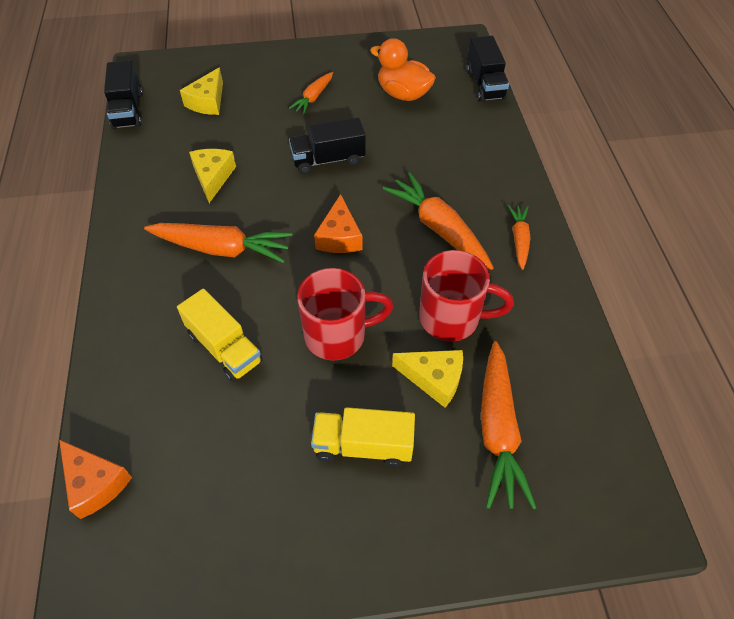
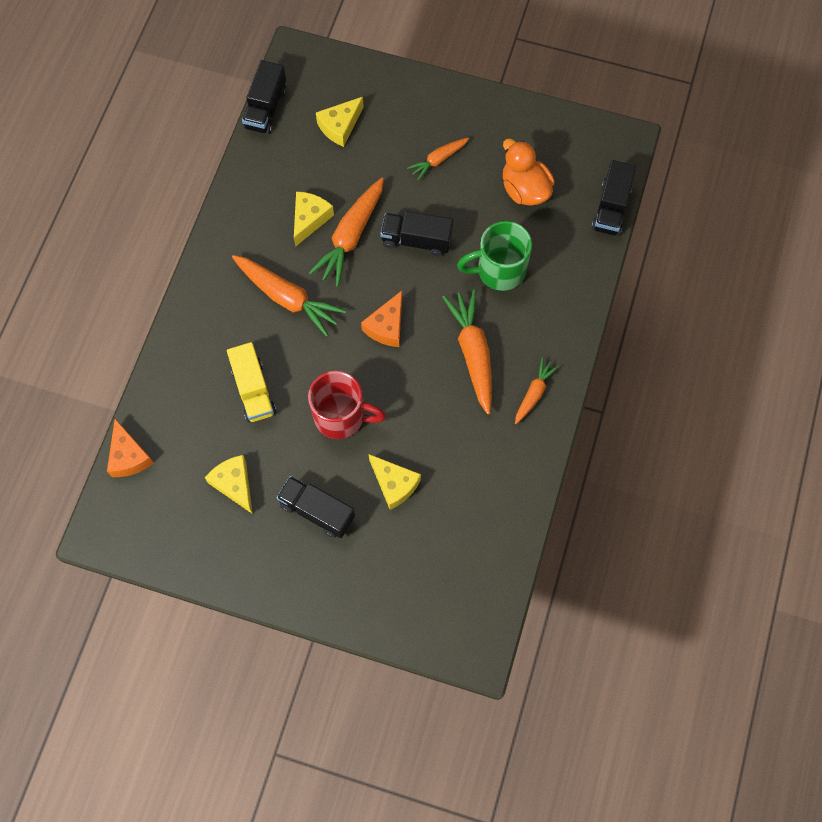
camera: 25 degrees right, 15 degrees up
(247, 458) = (234, 484): none -> yellow cheese
(363, 445) = (317, 511): yellow truck -> black truck
(419, 156) = (499, 270): none -> green mug
(451, 318) = (436, 440): red mug -> none
(498, 430) = (417, 543): orange carrot -> orange carrot (351, 236)

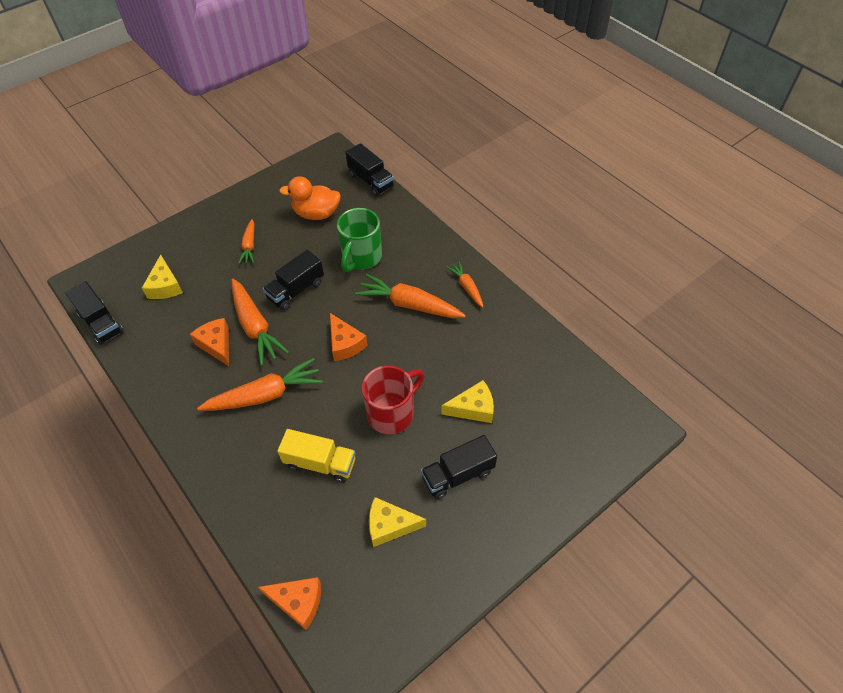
camera: 55 degrees left, 15 degrees down
(310, 219) = (216, 344): yellow cheese -> orange cheese

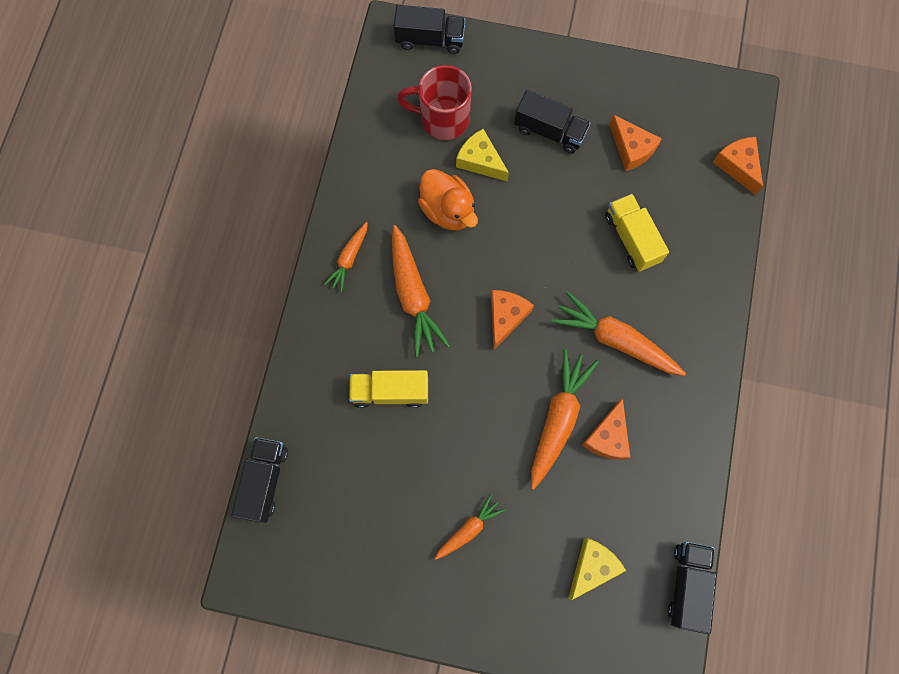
camera: 130 degrees left, 20 degrees up
(296, 290) = (484, 421): black truck -> black truck (430, 40)
(316, 214) = (365, 497): orange duck -> orange duck (448, 210)
(361, 257) = (390, 392): green mug -> yellow truck
(390, 525) = (631, 149): yellow cheese -> orange cheese
(392, 413) = (540, 220): red mug -> red mug (442, 119)

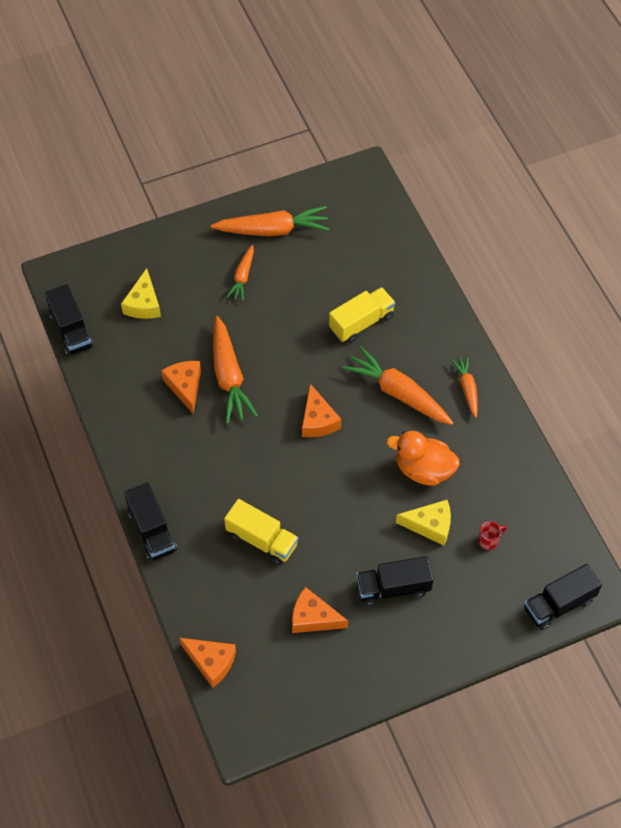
camera: 145 degrees right, 15 degrees down
(265, 481) = (399, 225): black truck -> black truck (152, 531)
(442, 119) = (489, 540): red mug -> red mug, size x0.41
(615, 340) = (223, 455): orange carrot -> orange carrot (272, 230)

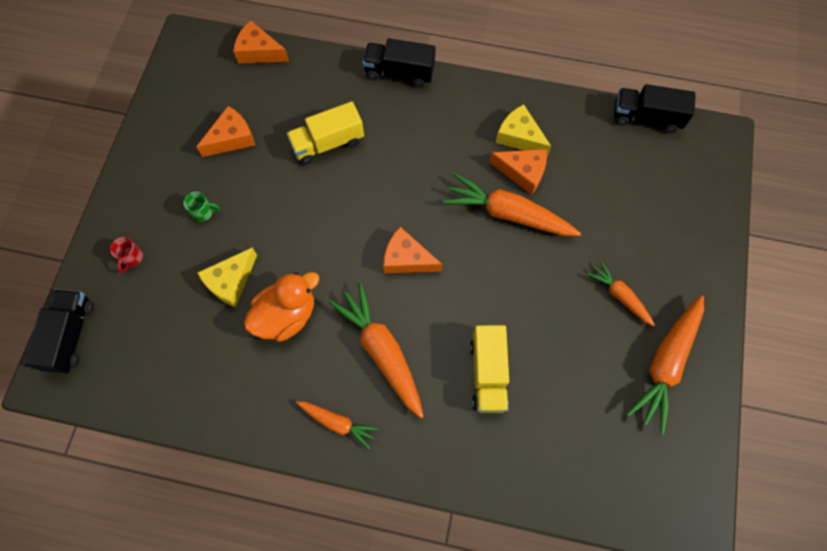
camera: 125 degrees right, 10 degrees up
(143, 304) = (640, 190): yellow cheese -> yellow cheese (519, 137)
(211, 662) = (259, 52): orange cheese -> orange cheese turned 45 degrees clockwise
(393, 588) = (203, 212): black truck -> green mug
(398, 393) = (382, 351): orange carrot -> orange carrot turned 105 degrees counterclockwise
(489, 540) = (175, 321): red mug -> red mug (132, 258)

